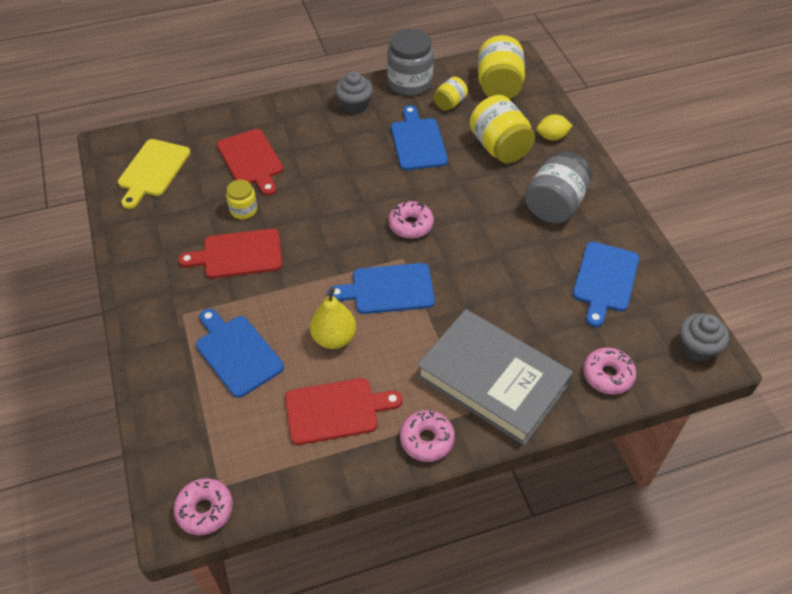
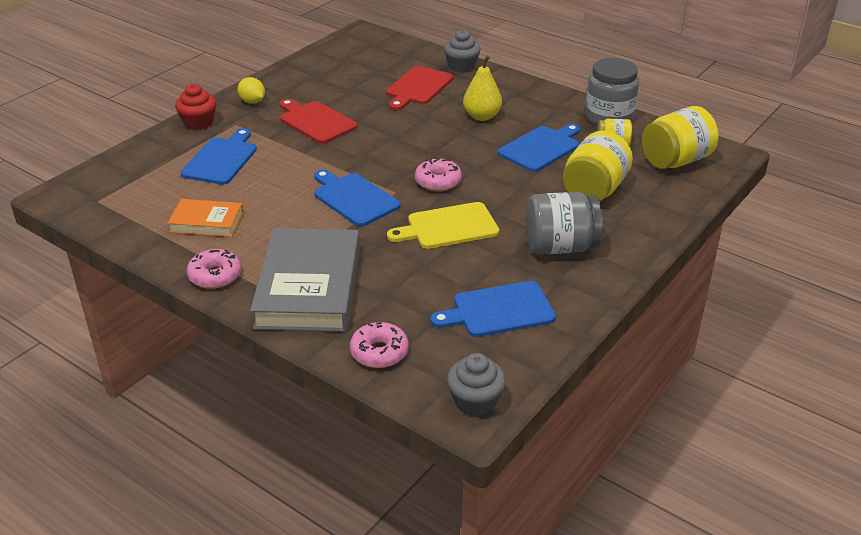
camera: 55 degrees right, 15 degrees down
(149, 341) = (198, 123): none -> red cupcake
(153, 170) = (357, 57): yellow cutting board -> yellow cutting board (448, 227)
(205, 510) = (73, 203): pink donut -> none
(243, 210) = (363, 105): yellow jar -> none
(334, 338) = (276, 193): yellow pear -> yellow pear (482, 116)
(336, 410) = (207, 222): red cutting board -> orange book
(354, 105) = (542, 103): grey cupcake -> grey cupcake (461, 66)
(552, 137) = (651, 213): yellow lemon -> yellow lemon (252, 102)

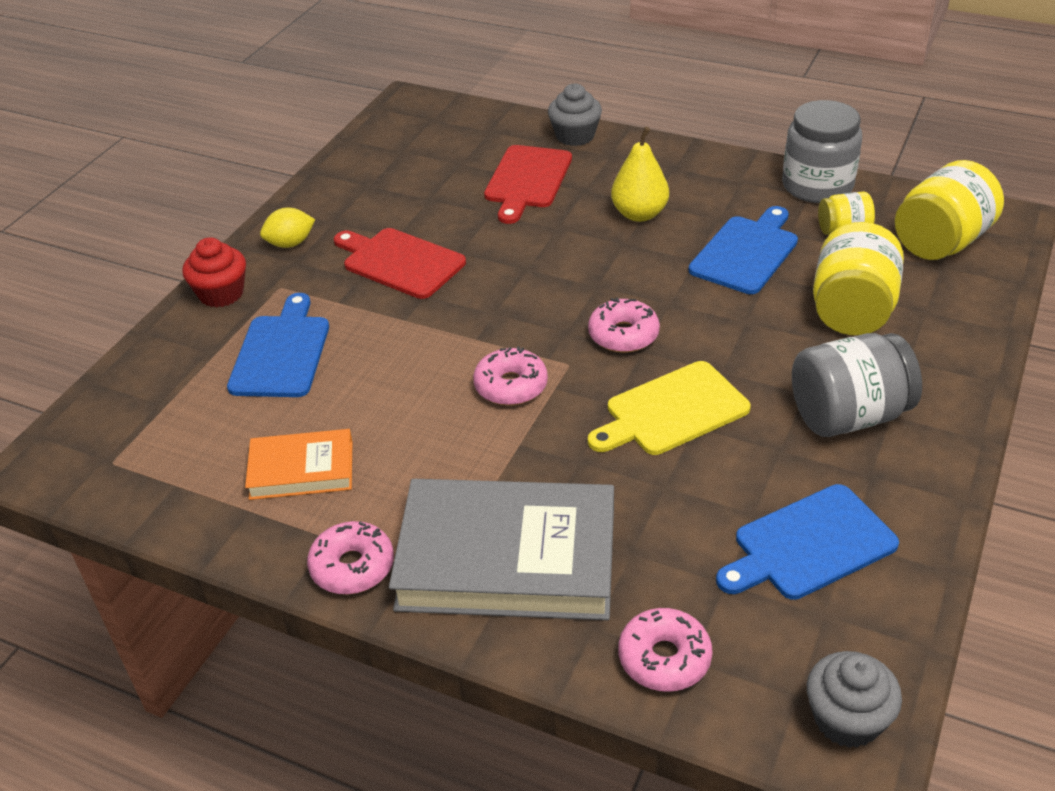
camera: 10 degrees left, 5 degrees up
(252, 102) = (290, 243): yellow lemon -> yellow lemon turned 60 degrees counterclockwise
(309, 287) = (507, 559): grey book -> grey book turned 75 degrees counterclockwise
(353, 198) = (511, 386): blue cutting board -> pink donut

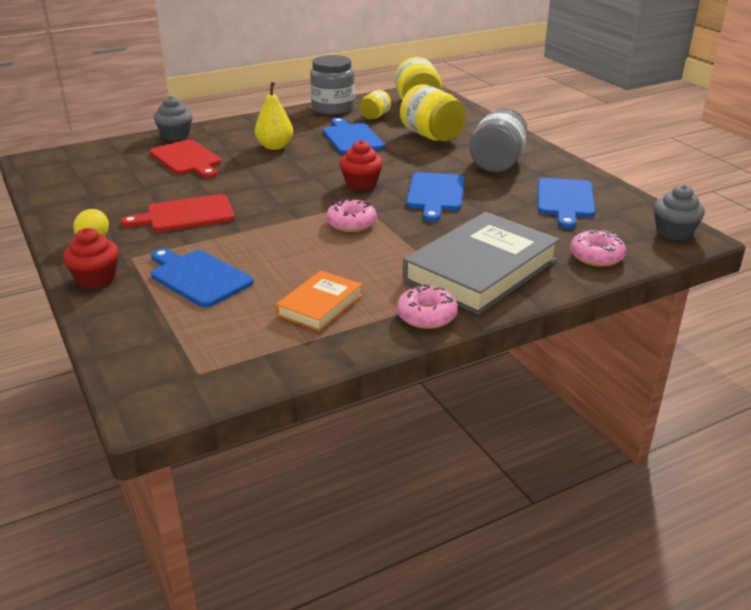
camera: 55 degrees left, 10 degrees down
(623, 335) = (361, 184): pink donut -> red cupcake
(672, 411) = (435, 194): yellow cutting board -> blue cutting board

